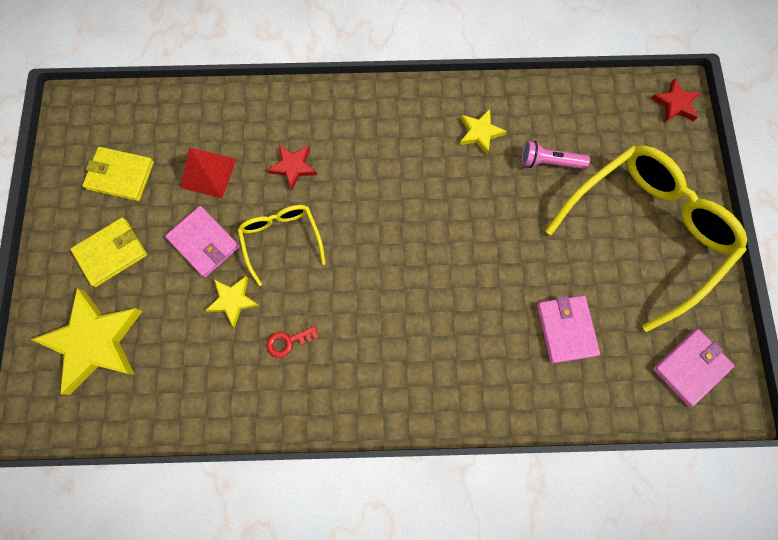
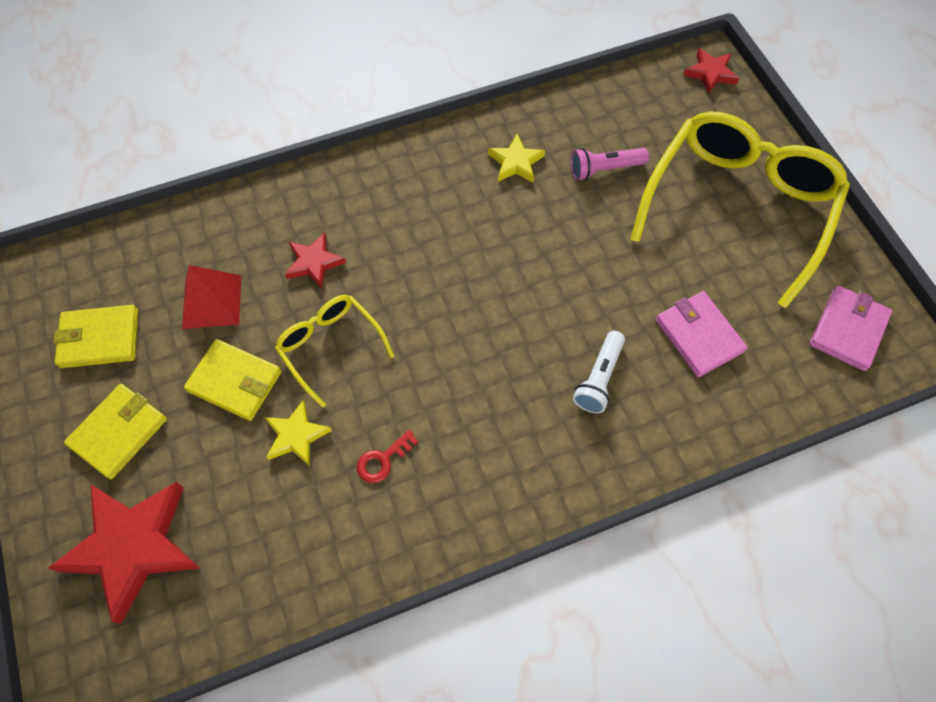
camera: 20 degrees left, 10 degrees down
(94, 342) = (132, 546): yellow star -> red star
(204, 243) = (235, 381): pink wallet -> yellow wallet
(473, 336) = (599, 378): none -> white flashlight

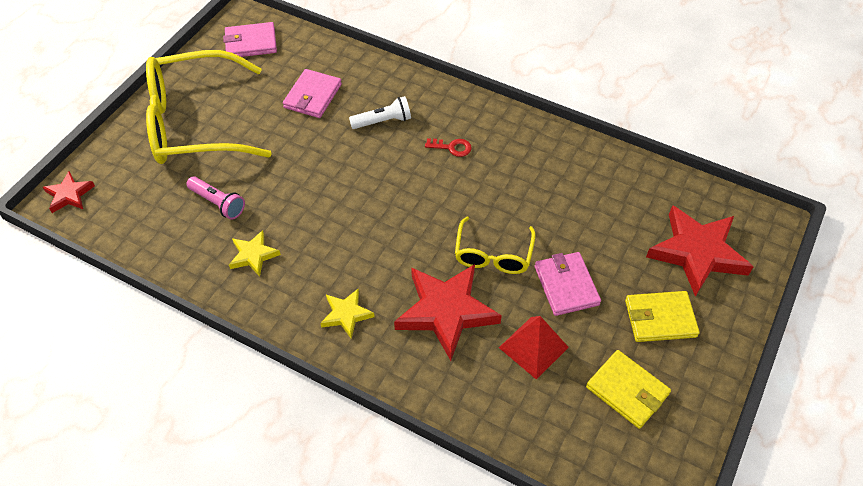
camera: 130 degrees left, 10 degrees down
(235, 381) = (566, 285): yellow wallet -> pink wallet
(296, 436) = (560, 228): yellow star -> yellow star (346, 314)
(314, 263) = (446, 311): red star -> red star, size x1.96
(382, 460) = (529, 180): red key -> red key (452, 147)

